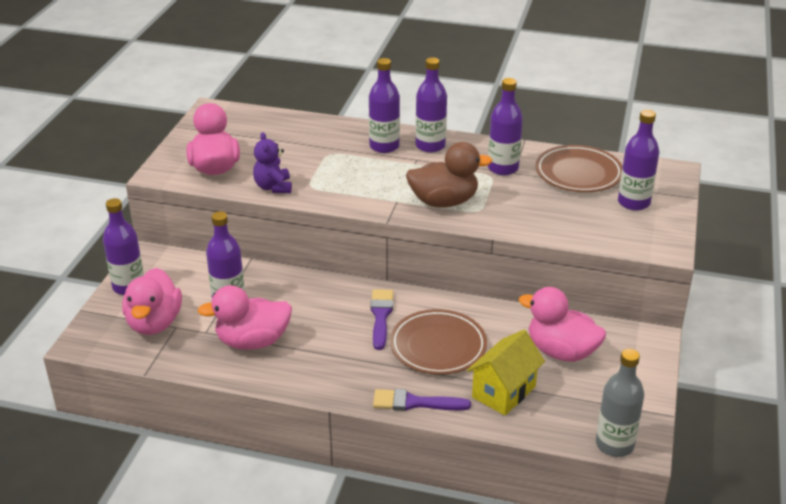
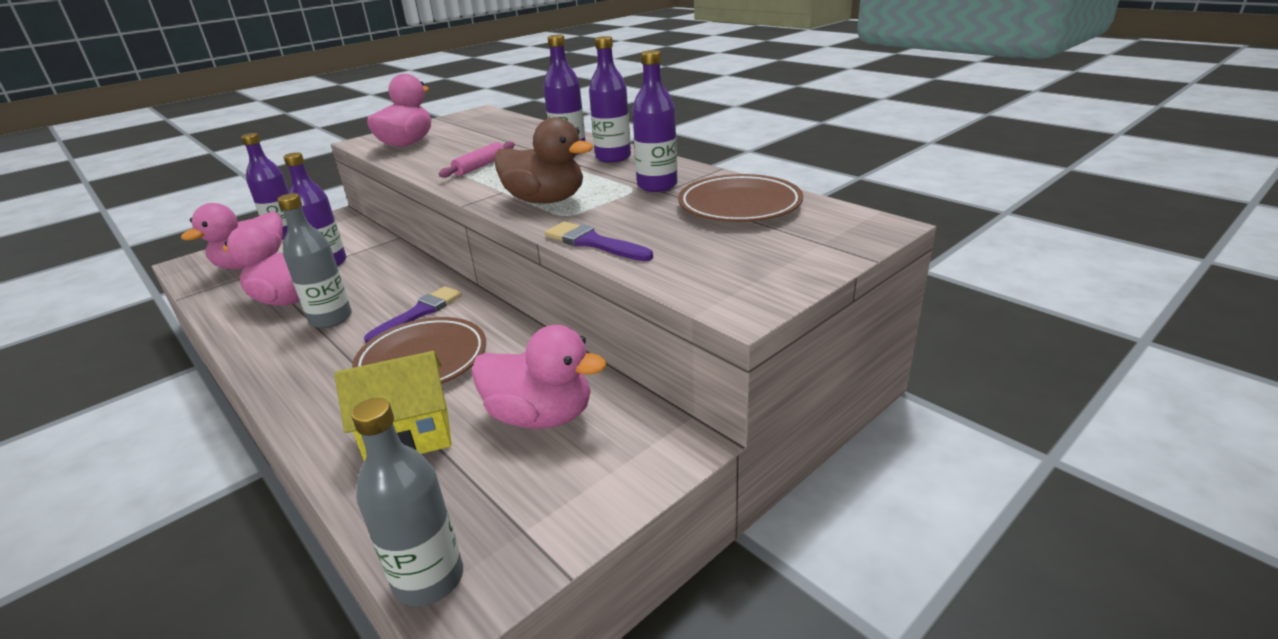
camera: 35 degrees right, 5 degrees down
(273, 187) = (422, 163): purple teddy bear -> none
(319, 343) = (331, 319): none -> grey bottle
(334, 180) = (480, 166): none -> pink rolling pin
(415, 403) = (309, 410): purple brush -> purple brush (593, 243)
(561, 351) = (541, 416): pink duck -> pink duck turned 135 degrees clockwise
(633, 202) = (770, 246): purple bottle -> none

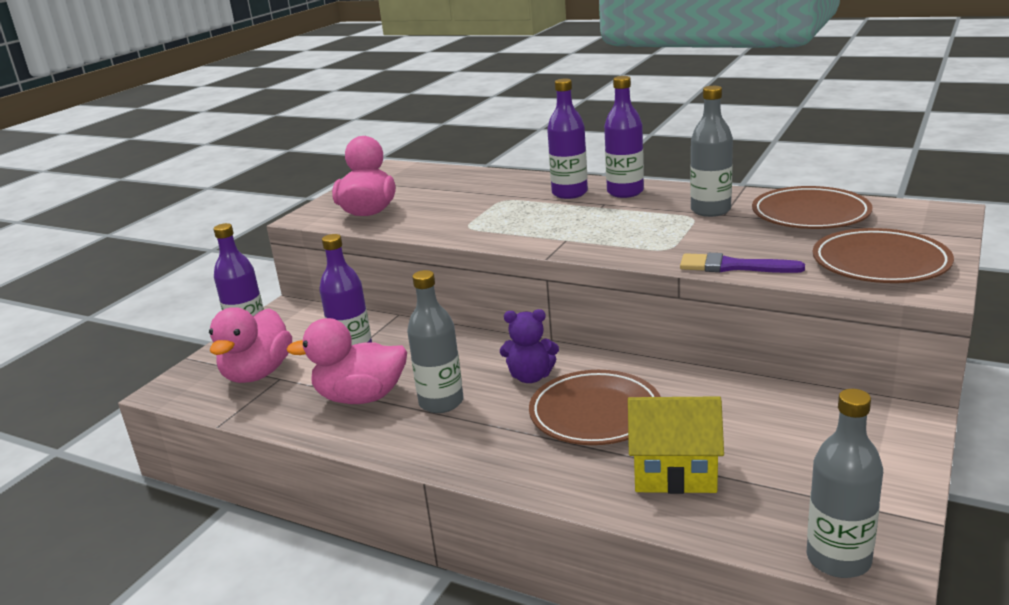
camera: 20 degrees left, 5 degrees down
(409, 437) = (674, 474): yellow house -> yellow house turned 45 degrees clockwise
(419, 313) = (530, 377): purple brush -> purple teddy bear
(480, 166) = (498, 221): pink rolling pin -> none
(541, 416) = (769, 428): pink duck -> none
(545, 200) = (625, 240): brown duck -> none
(657, 185) = (710, 210): purple bottle -> grey bottle
(732, 267) = (880, 263): none -> brown plate

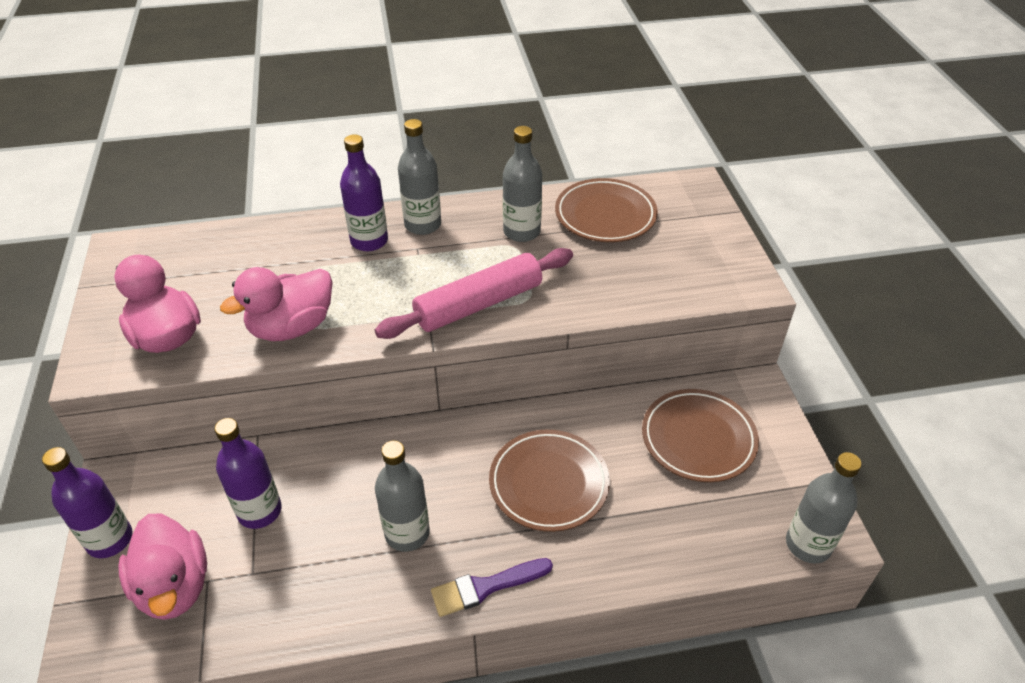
camera: 40 degrees left, 20 degrees up
(361, 397) = (322, 564): pink duck -> pink duck (292, 327)
(530, 377) = (460, 464): purple teddy bear -> none
(617, 243) = (479, 304): none -> pink rolling pin
(625, 192) = (423, 225): purple bottle -> grey bottle
(674, 474) = (655, 519): yellow house -> none
(733, 266) = (601, 306): purple brush -> purple brush (485, 587)
(880, 263) = (700, 265): brown plate -> brown plate (698, 439)

